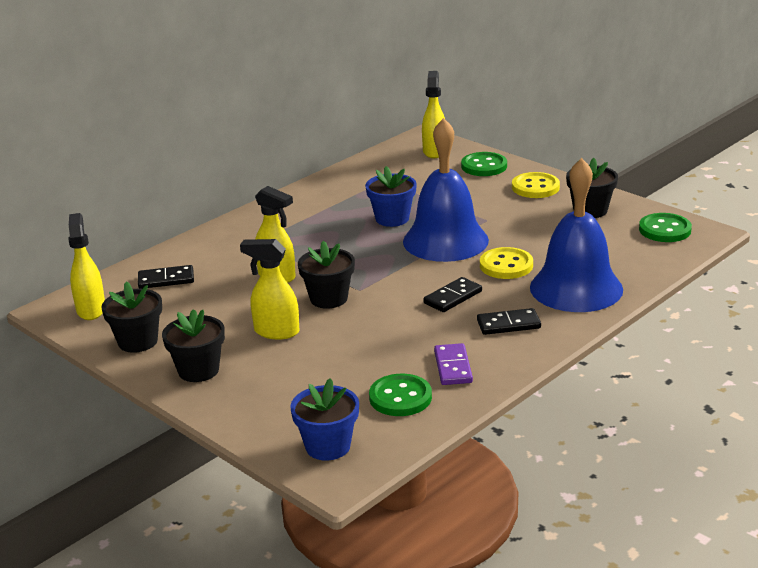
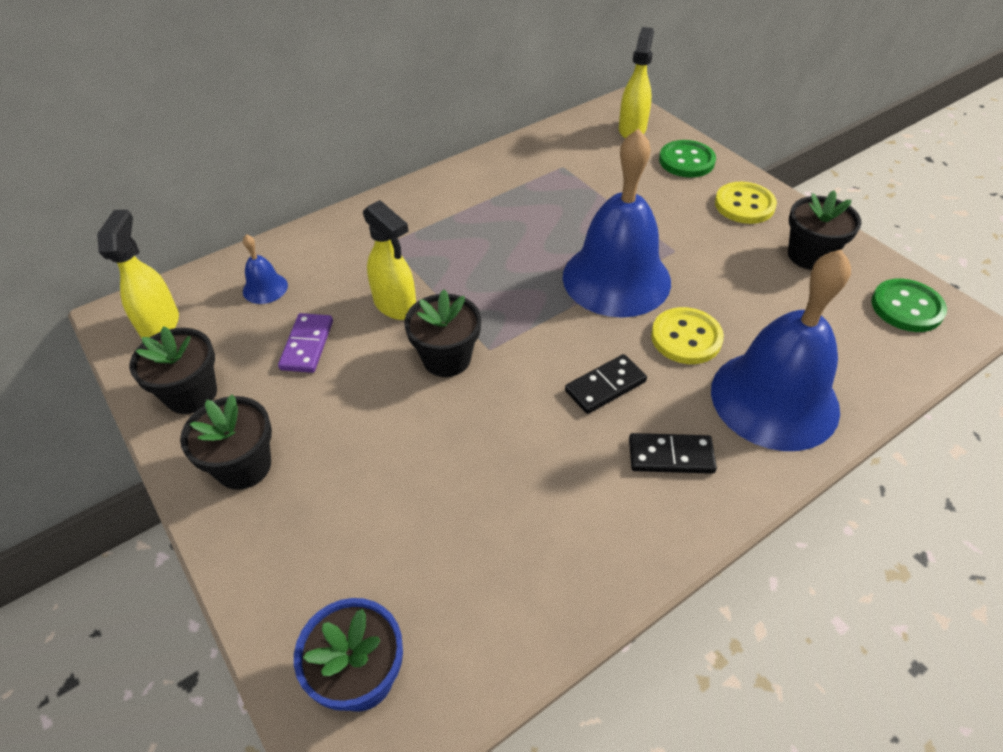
camera: 10 degrees right, 20 degrees up
(166, 279) = (265, 288): black domino -> blue bell
(276, 332) = (363, 409): yellow spray bottle -> none
(392, 219) = (559, 230): blue flower pot -> none
(400, 397) = (490, 584): green button -> none
(453, 367) = (578, 532): purple domino -> purple domino (307, 345)

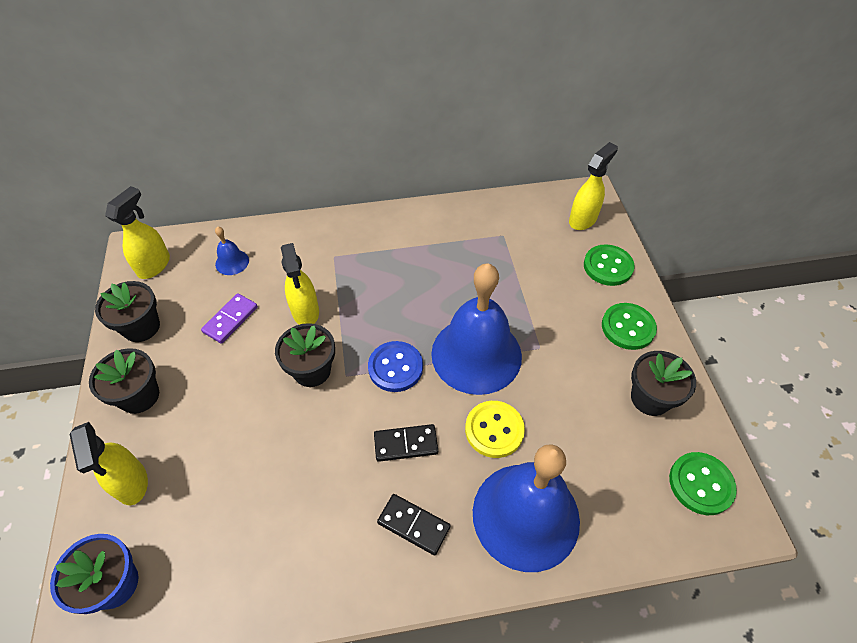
camera: 25 degrees right, 5 degrees up
(303, 560) = (131, 483): none -> yellow spray bottle
(540, 321) = (395, 367): none -> blue button
(744, 205) = (628, 327): yellow button -> green button

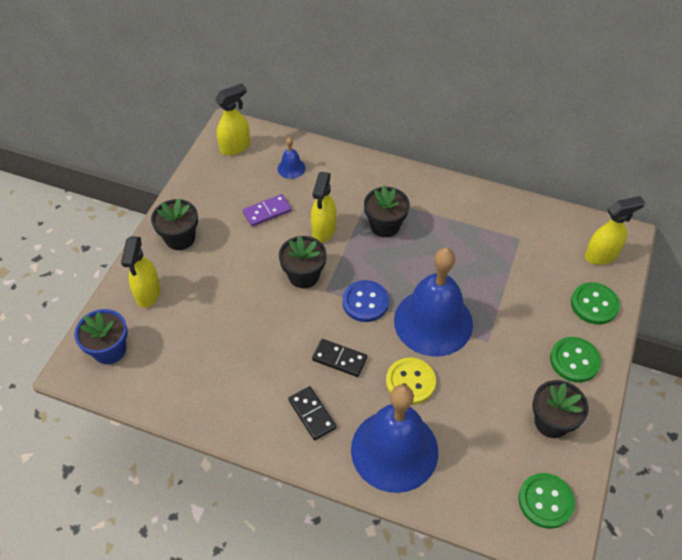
camera: 30 degrees right, 0 degrees up
(141, 327) = (204, 190): black flower pot -> black flower pot (385, 225)

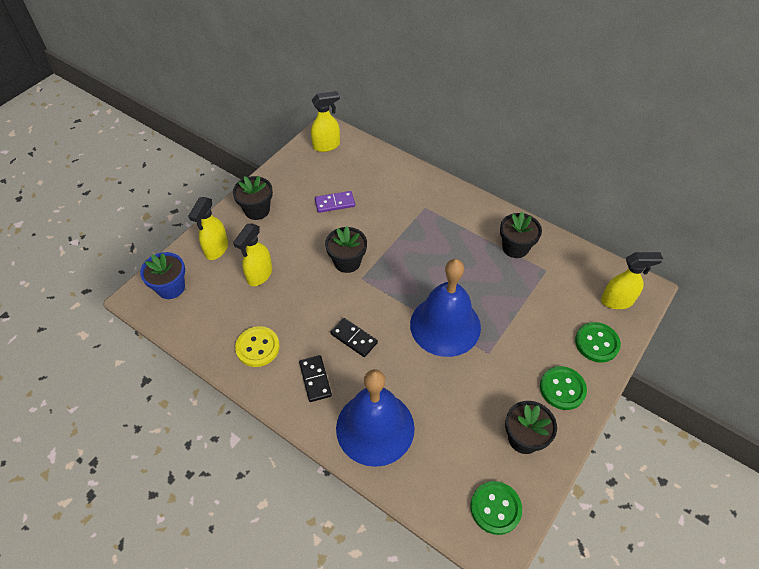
camera: 15 degrees right, 0 degrees up
(291, 168) = (366, 171): blue bell -> none
(323, 230) = (376, 228): yellow spray bottle -> yellow spray bottle (259, 275)
(365, 302) = (392, 295): blue button -> none
(385, 225) = (430, 234): black flower pot -> black flower pot (515, 247)
(410, 382) = (408, 372): yellow button -> yellow button (257, 347)

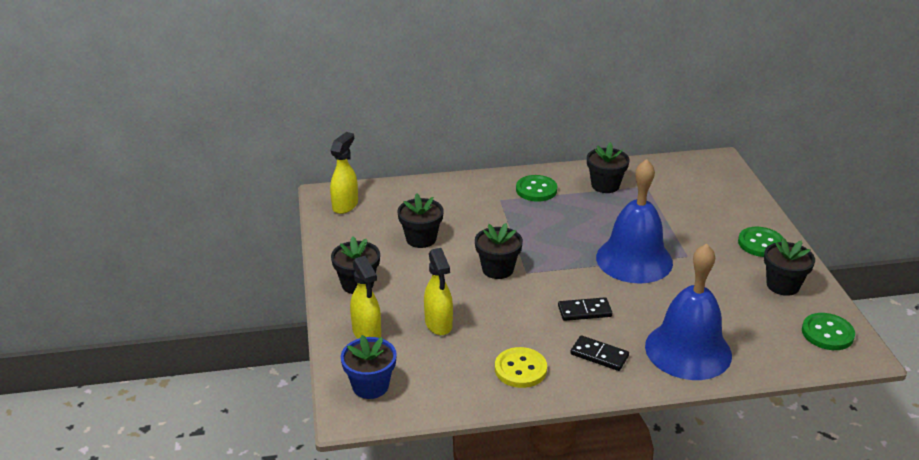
camera: 45 degrees left, 20 degrees down
(335, 203) = (421, 239): purple domino -> black flower pot
(596, 343) = (740, 206): green button -> green button (536, 190)
(617, 301) = (715, 176): yellow spray bottle -> none

